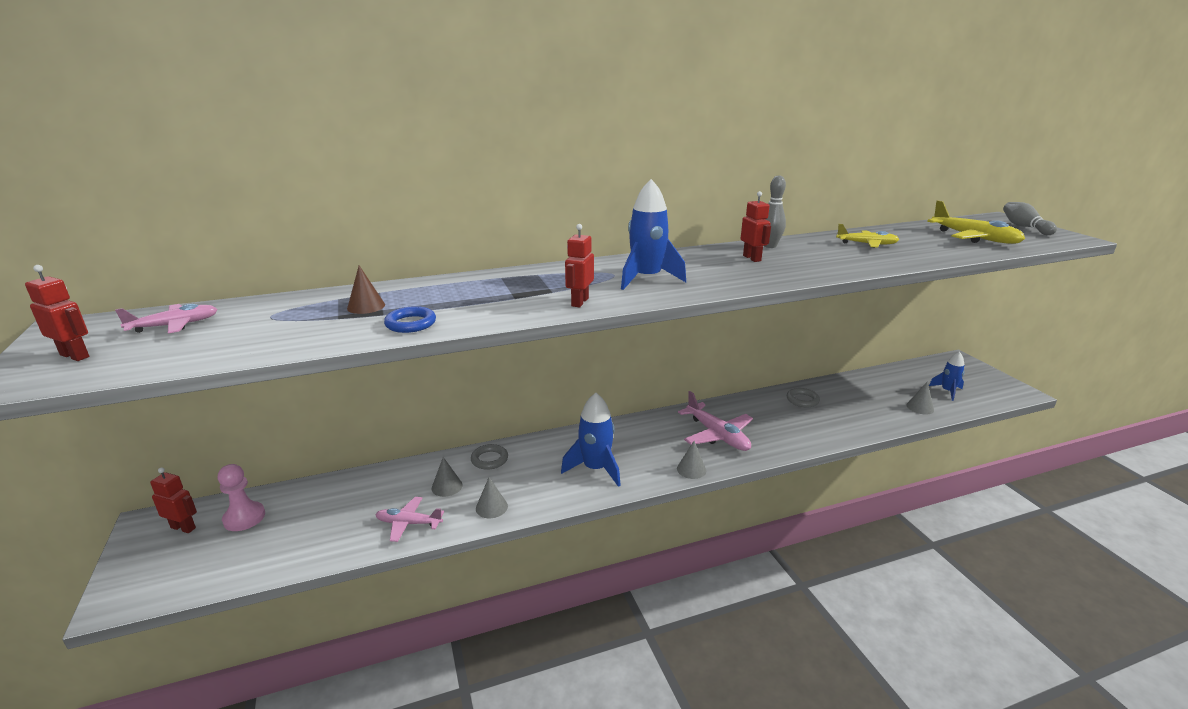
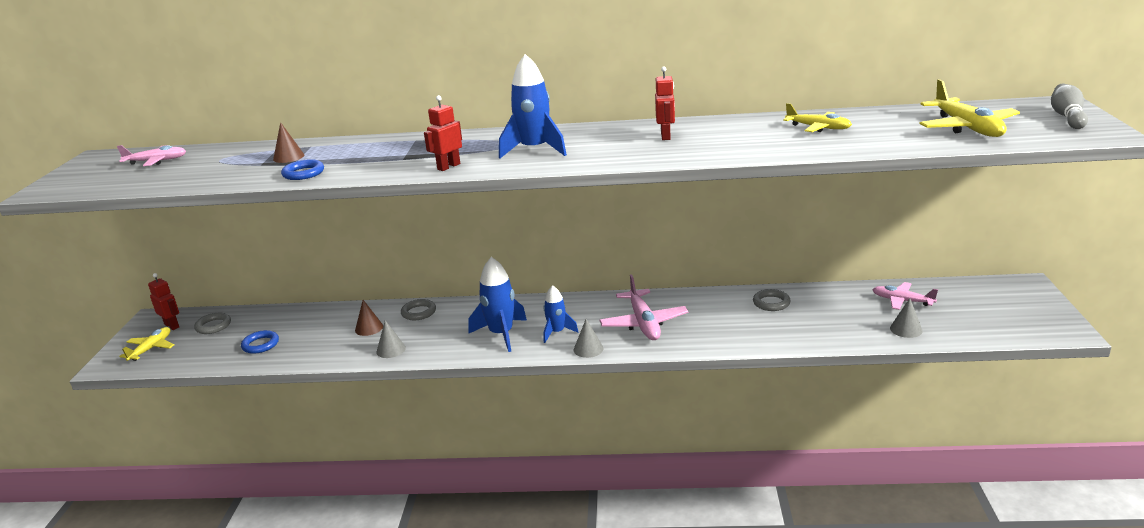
camera: 25 degrees right, 0 degrees up
(75, 356) = (86, 177): red robot -> none
(171, 564) = (151, 348): none -> yellow plane
(244, 518) = (213, 326): pink pawn -> grey ring
(326, 530) = (260, 344): none -> blue ring
(408, 523) = (320, 350): pink plane -> pink plane (902, 301)
(447, 486) = (369, 328): grey cone -> brown cone
(770, 246) = (706, 124): grey bowling pin -> none
(947, 391) = (964, 317): blue rocket -> blue rocket (557, 332)

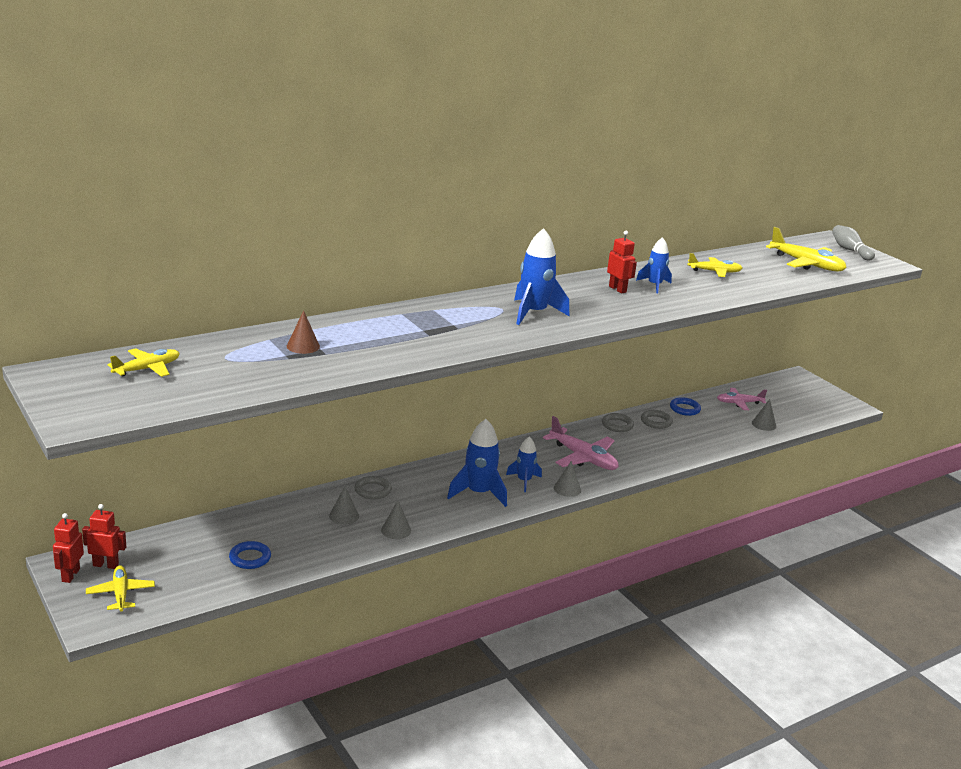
camera: 40 degrees left, 0 degrees up
(156, 161) = (147, 369): pink plane -> yellow plane
(213, 326) = (161, 553): grey ring -> grey ring (617, 425)
(303, 173) = (358, 362): blue ring -> blue ring (684, 409)
(369, 328) = (344, 516): brown cone -> grey cone
(448, 166) = (488, 338): red robot -> red robot (70, 575)
(716, 135) = (654, 285): none -> blue rocket

